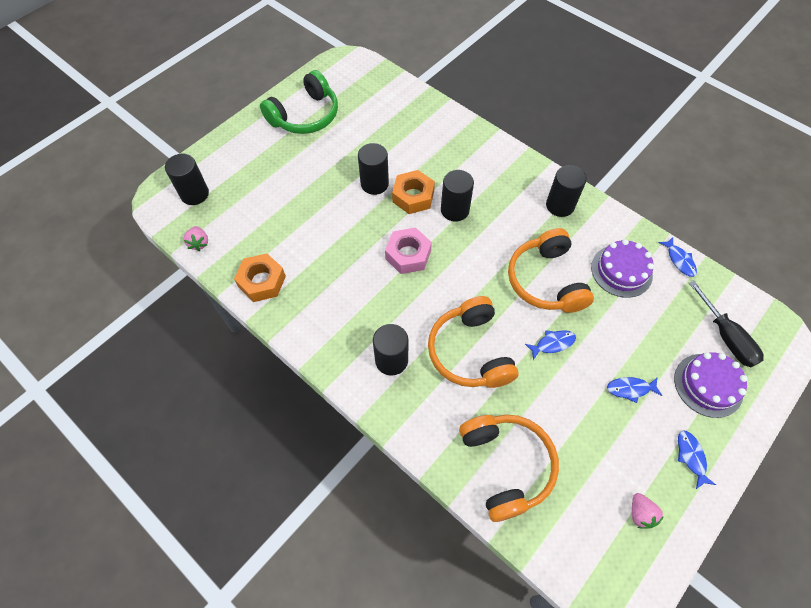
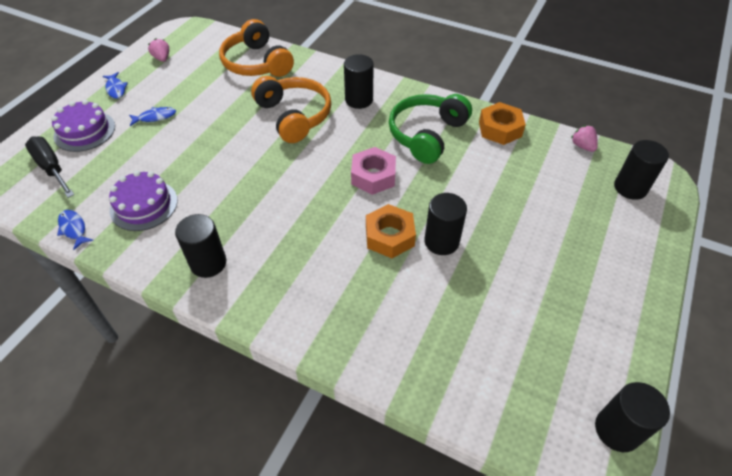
camera: 165 degrees right, 10 degrees down
(305, 115) = (586, 319): green headphones -> green headphones (427, 135)
(455, 210) = (336, 231): black cylinder -> black cylinder (617, 430)
(546, 280) = (226, 181): orange headphones -> none
(552, 344) = (221, 134): blue fish -> none

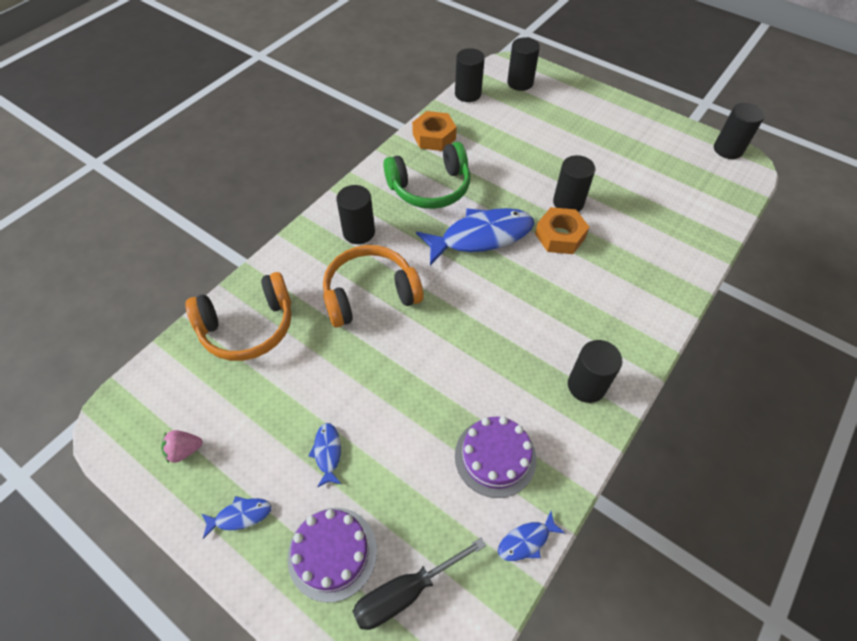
camera: 80 degrees left, 5 degrees up
(373, 176) = (481, 237): pink nut -> blue fish
(427, 135) = (430, 187): green headphones -> green headphones turned 60 degrees counterclockwise
(582, 146) = (468, 94): pink strawberry -> black cylinder

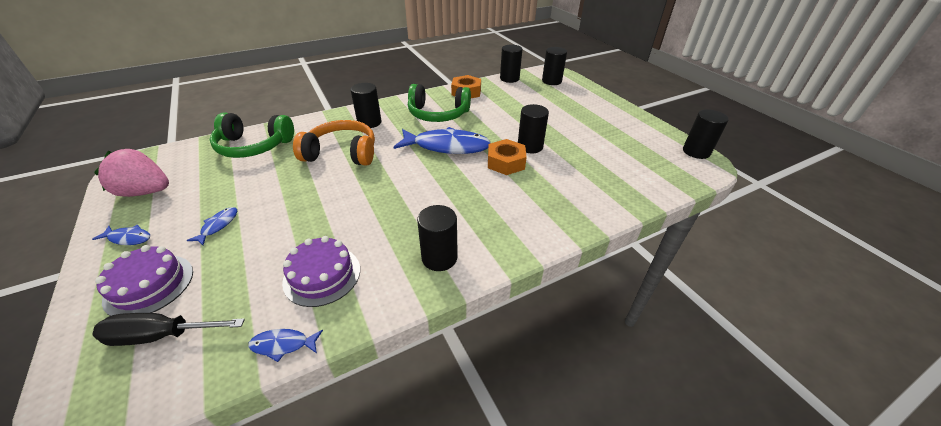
camera: 25 degrees right, 15 degrees down
(184, 450) = (146, 192): pink strawberry -> pink strawberry, size x2.01
(248, 326) = (254, 146): orange headphones -> green headphones

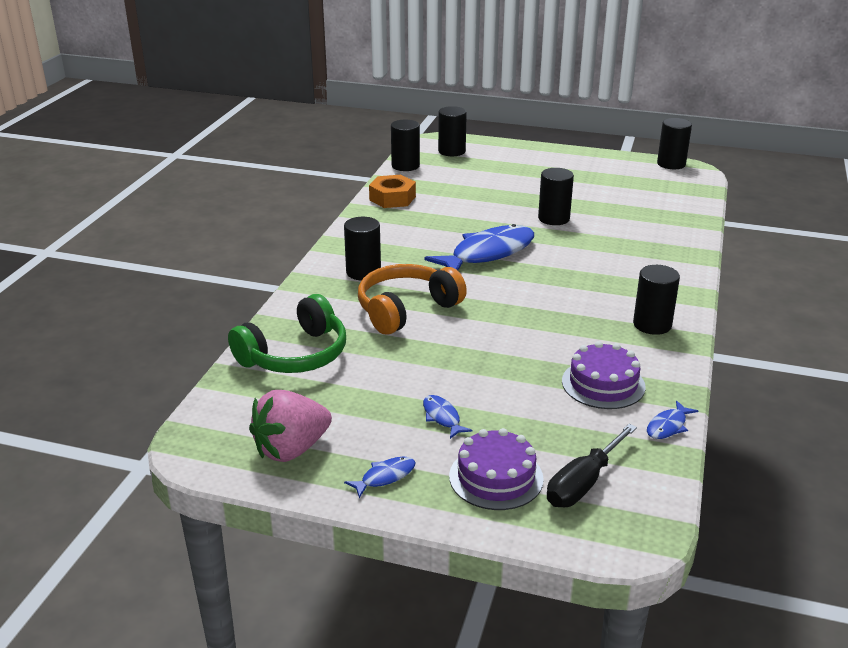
camera: 45 degrees left, 10 degrees down
(438, 114) = (414, 231): green headphones -> none
(505, 162) = (561, 240): orange nut -> none

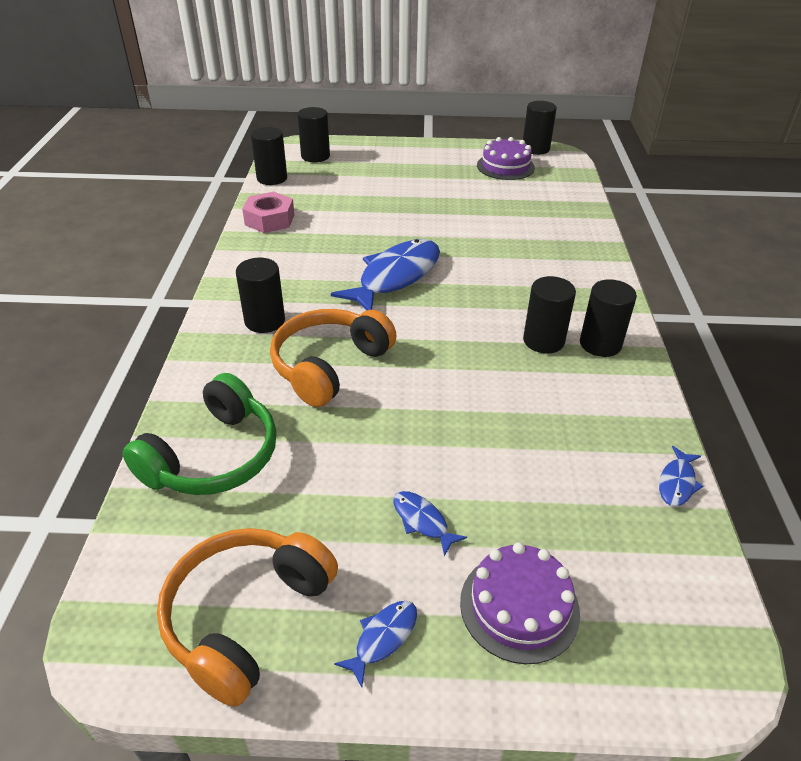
camera: 15 degrees left, 10 degrees up
(291, 449) = (247, 617): pink strawberry -> orange headphones
(392, 198) = (269, 219): orange nut -> pink nut
(553, 218) = (448, 224): black cylinder -> black cylinder (543, 341)
(583, 483) = (623, 592): black screwdriver -> none
(603, 384) = (584, 434): purple cake -> purple cake (505, 166)

